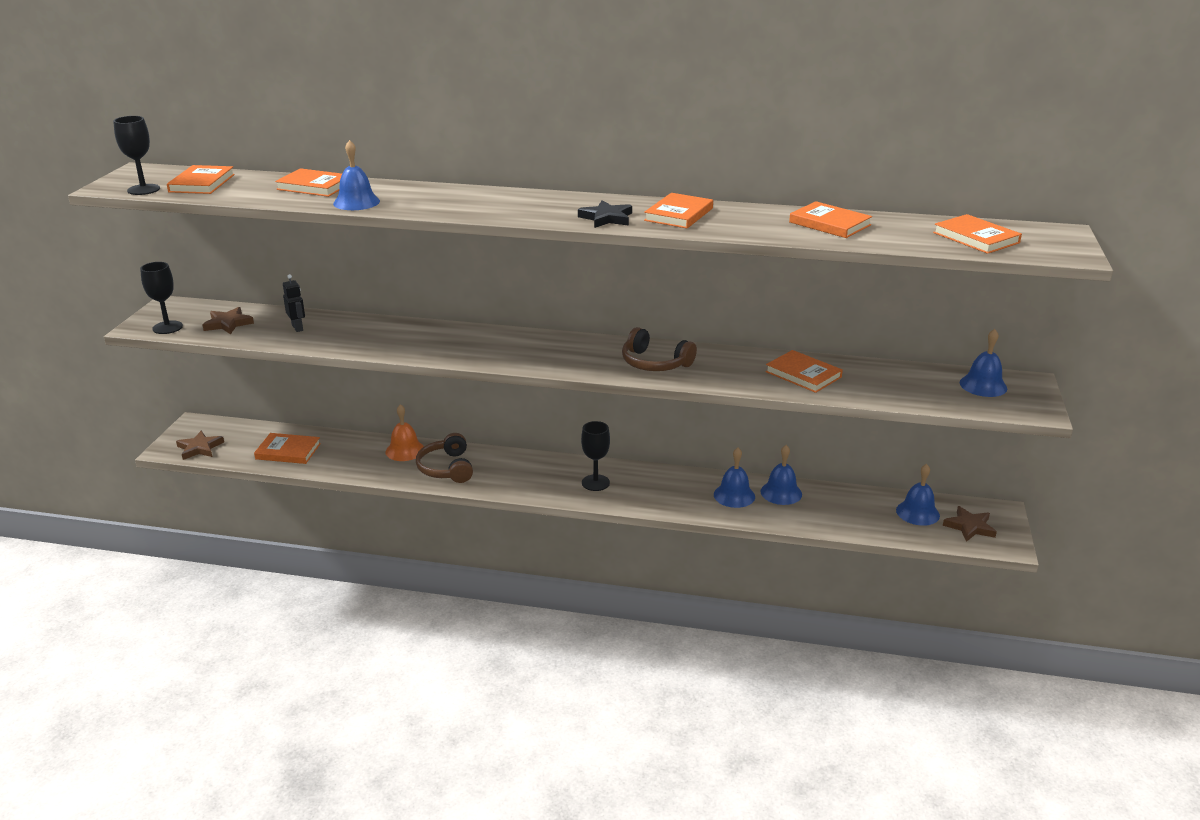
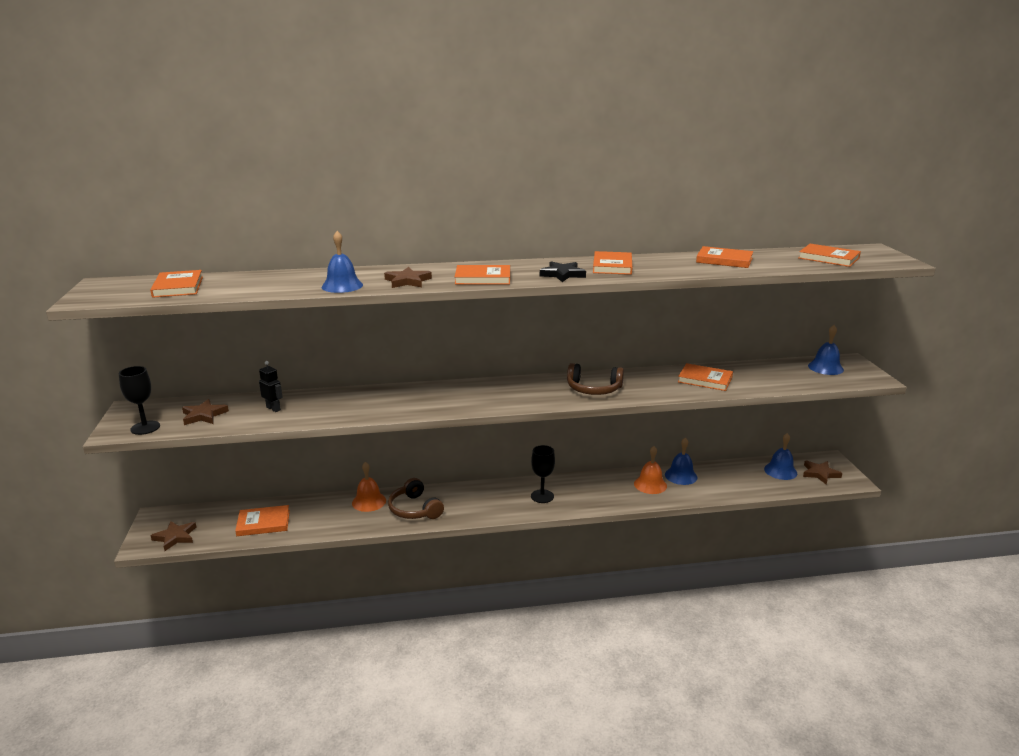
camera: 20 degrees left, 5 degrees down
(143, 189) = (124, 298): black goblet -> none
(314, 186) = (289, 278): orange book -> orange book (483, 278)
(428, 205) = (407, 281): none -> brown star
(734, 495) = (650, 484): blue bell -> orange bell

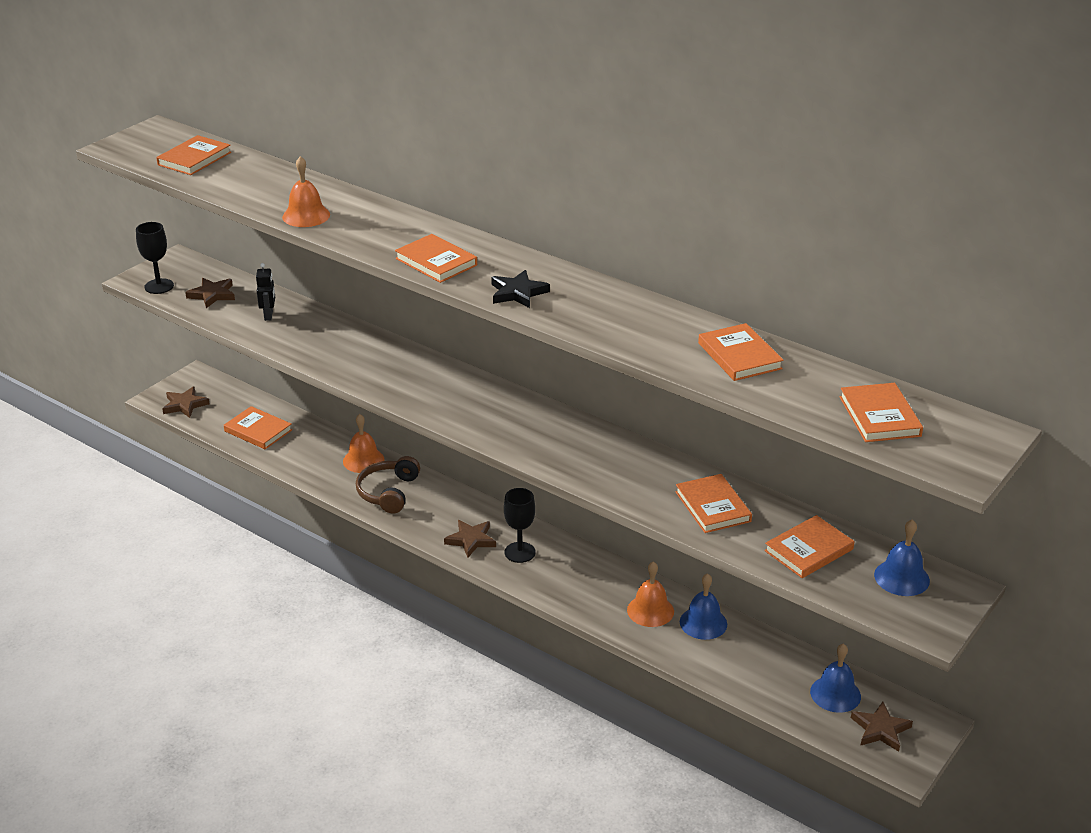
camera: 45 degrees right, 10 degrees up
(342, 286) = (306, 216): blue bell -> orange bell
(407, 281) = (367, 234): brown star -> brown star (471, 540)
(593, 389) = (570, 449): brown headphones -> none
(612, 266) = (595, 304): orange book -> orange book (808, 550)

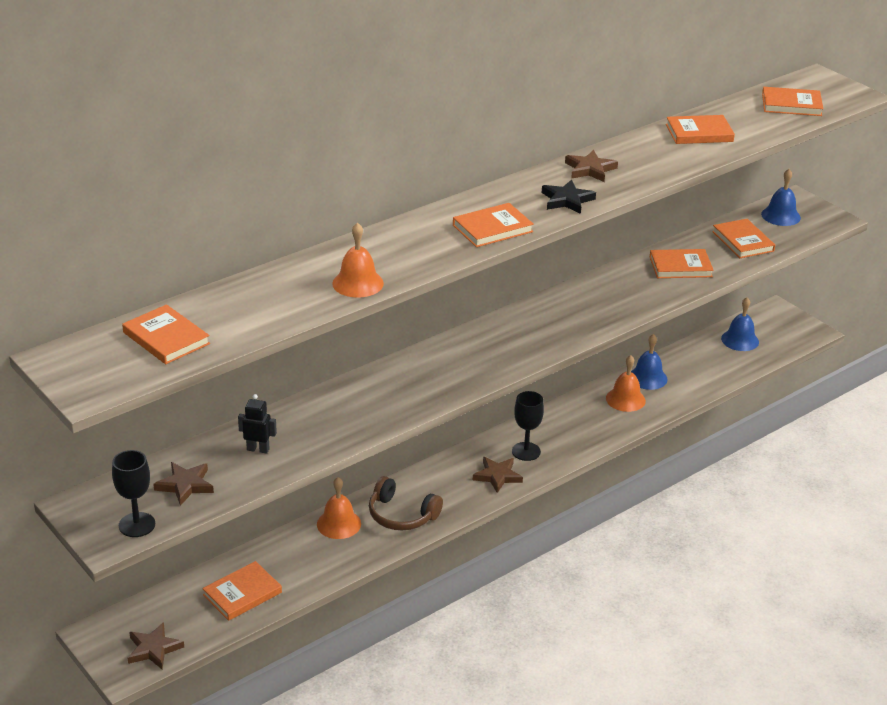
camera: 75 degrees left, 0 degrees up
(880, 729) = (779, 331): brown star -> brown star (590, 169)

